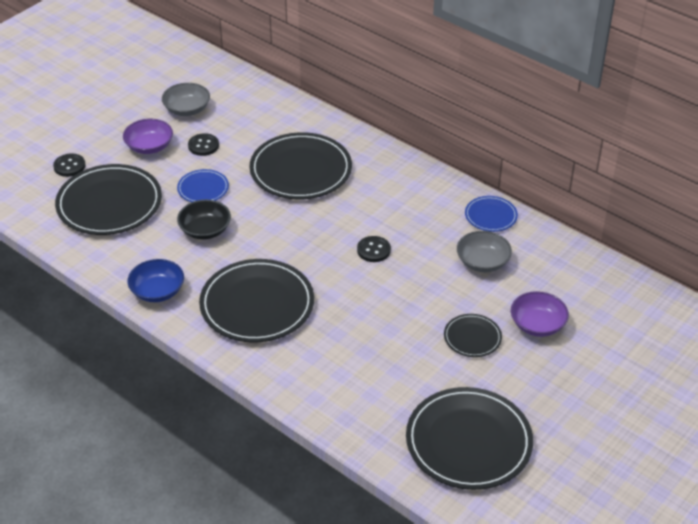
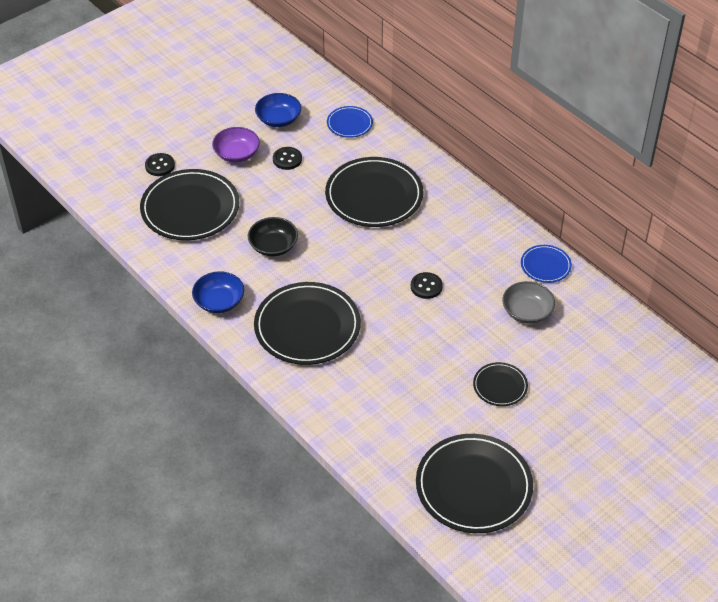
camera: 10 degrees right, 5 degrees up
(187, 109) = (278, 119): grey bowl -> blue bowl
(203, 188) = (279, 203): blue plate -> blue plate (349, 124)
(537, 324) = (564, 381): purple bowl -> none

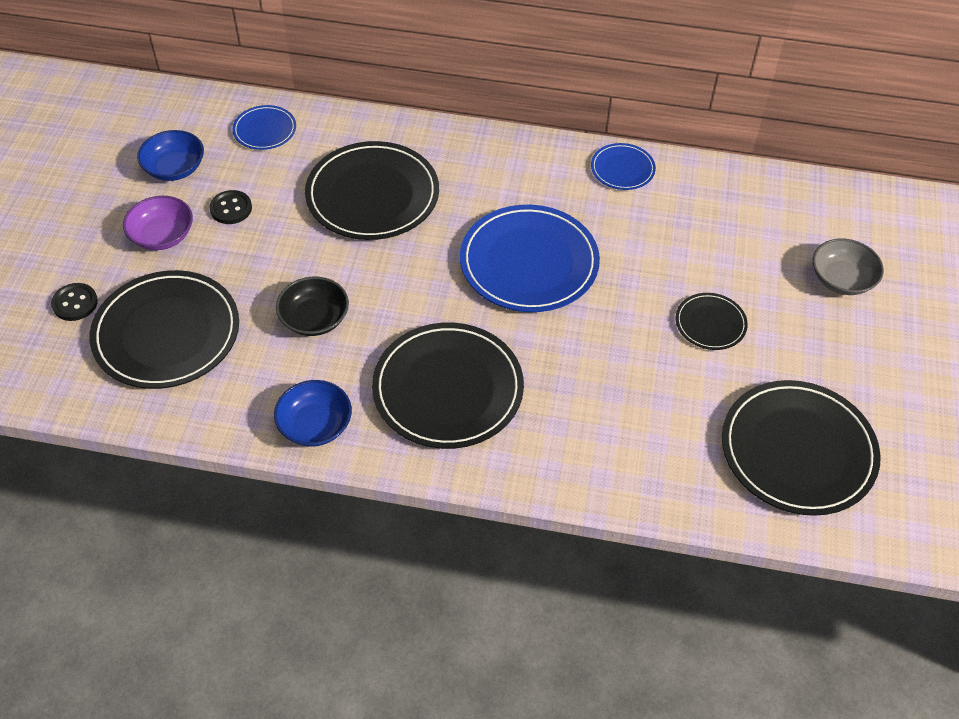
camera: 40 degrees left, 5 degrees up
(426, 286) = (529, 262): black button -> blue plate
(527, 312) = (654, 228): grey bowl -> grey bowl (842, 279)

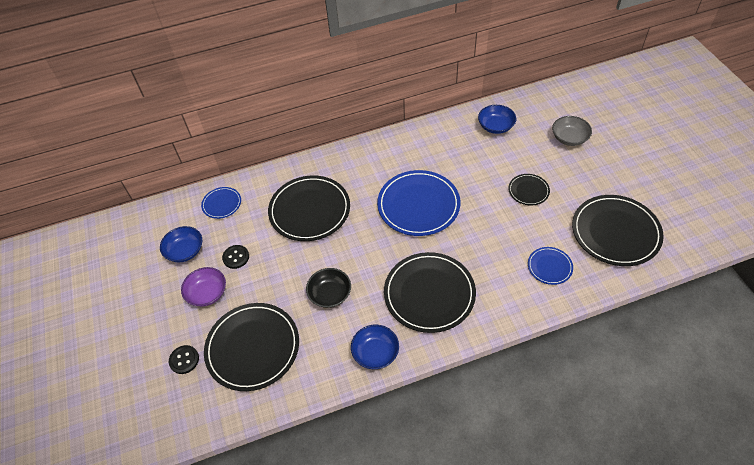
camera: 25 degrees left, 0 degrees up
(622, 169) = (427, 134): blue plate -> blue plate (549, 267)
(737, 207) = (495, 126): none -> blue bowl

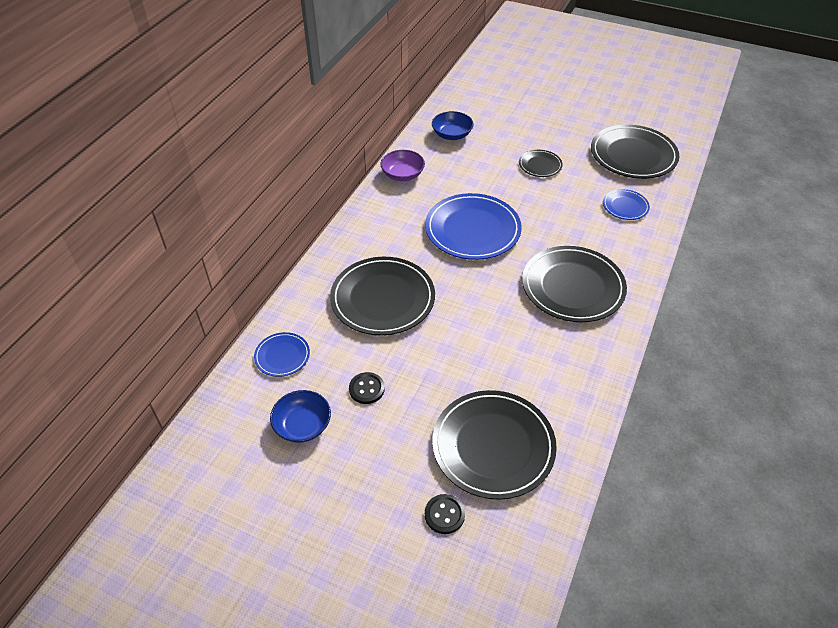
camera: 50 degrees left, 5 degrees down
(207, 293) = (382, 441): purple bowl -> purple bowl (402, 174)
(330, 294) = (497, 349): black bowl -> none
(375, 353) = (595, 361): blue bowl -> none
(569, 138) = (518, 112): grey bowl -> none

